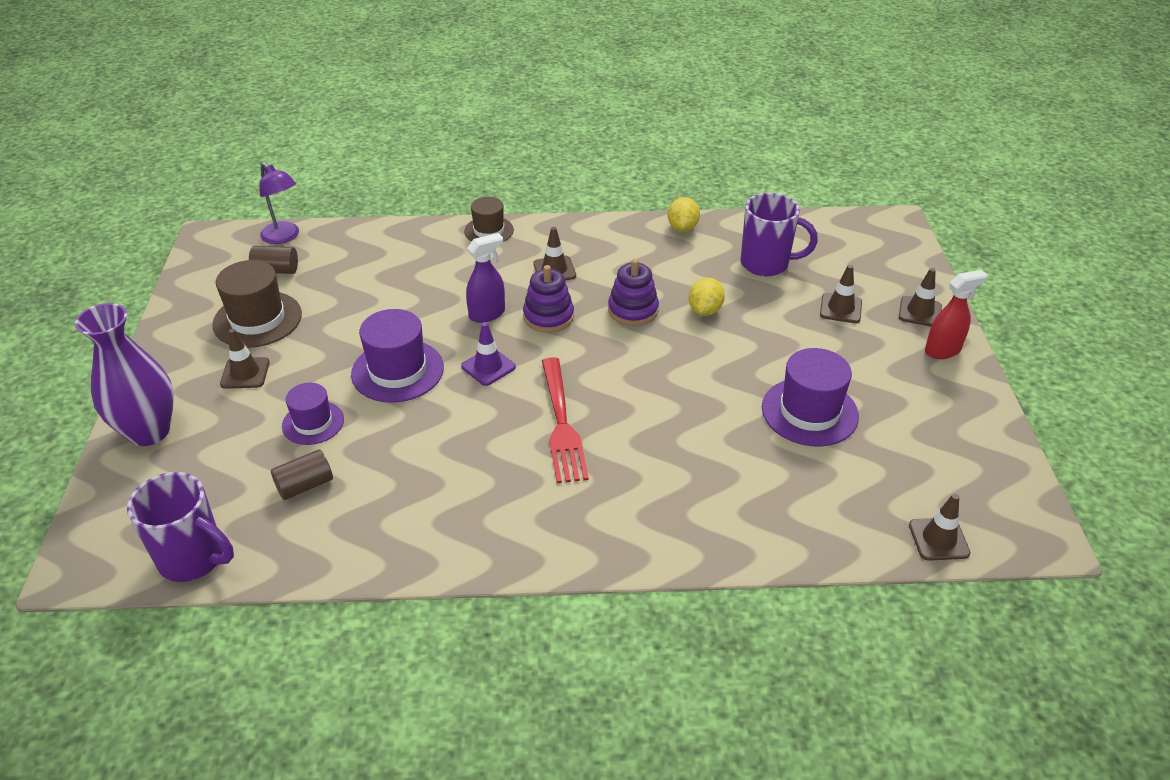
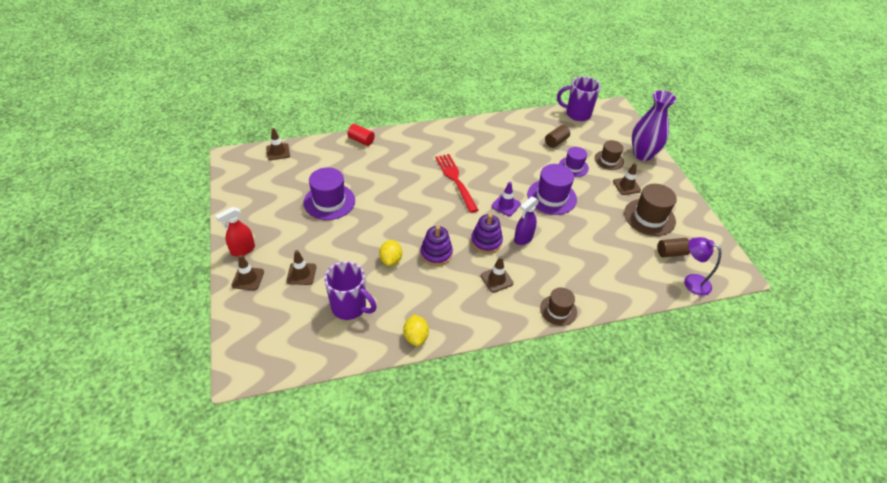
camera: 165 degrees right, 5 degrees up
(229, 428) = (609, 160): none -> brown hat
(748, 547) = (361, 140): none -> red cylinder
(766, 264) = (350, 307): purple mug -> purple mug turned 150 degrees counterclockwise

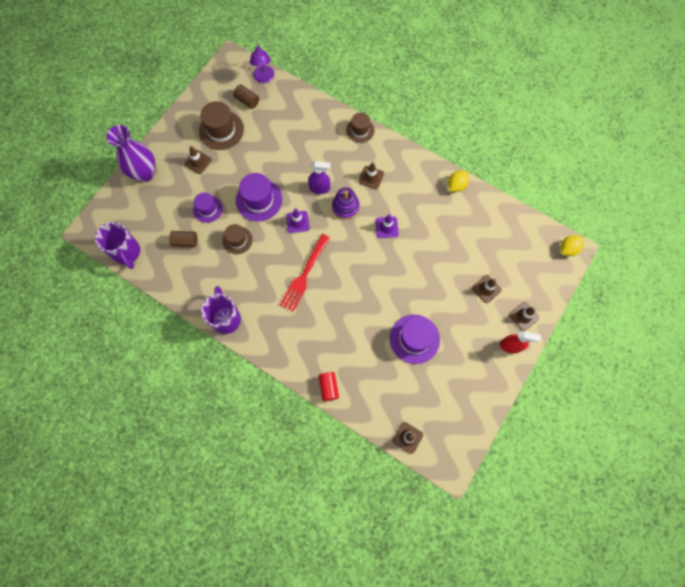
camera: 130 degrees left, 25 degrees up
(350, 307) = (476, 237): purple mug -> purple mug (226, 318)
(391, 260) = (420, 248): yellow lemon -> yellow lemon (567, 249)
(436, 253) = (386, 227): purple stacking toy -> purple traffic cone
(609, 160) = (175, 191): brown hat -> brown hat (237, 240)

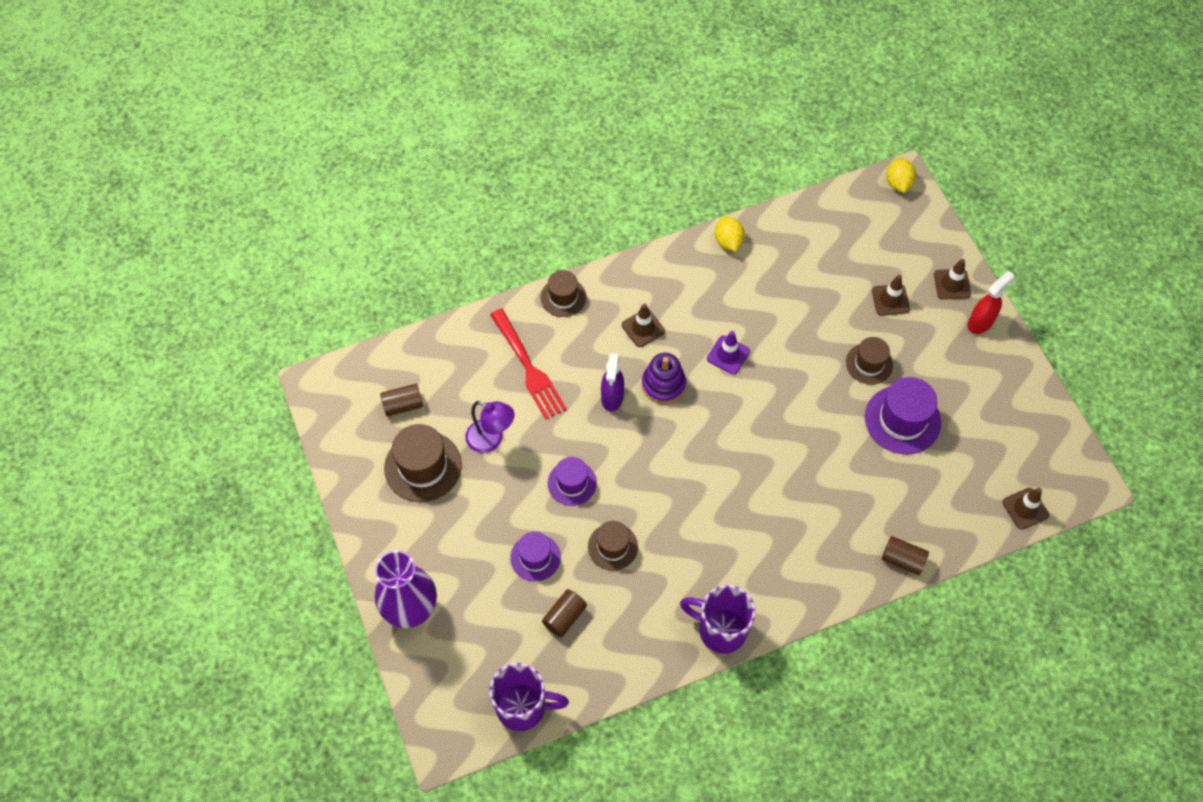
camera: 55 degrees left, 10 degrees down
(198, 162) = (450, 527): brown traffic cone -> none
(259, 200) = (572, 483): purple hat -> purple hat, size x0.63
(264, 78) = (384, 362): purple lamp -> purple lamp (491, 440)
(297, 222) = (641, 455): purple traffic cone -> none
(304, 275) = (725, 493): red fork -> red fork (528, 367)
(320, 188) = (612, 397): purple spray bottle -> purple spray bottle turned 150 degrees clockwise
(328, 387) = (902, 559): red cylinder -> brown cylinder
(436, 301) = (869, 363): none -> brown hat

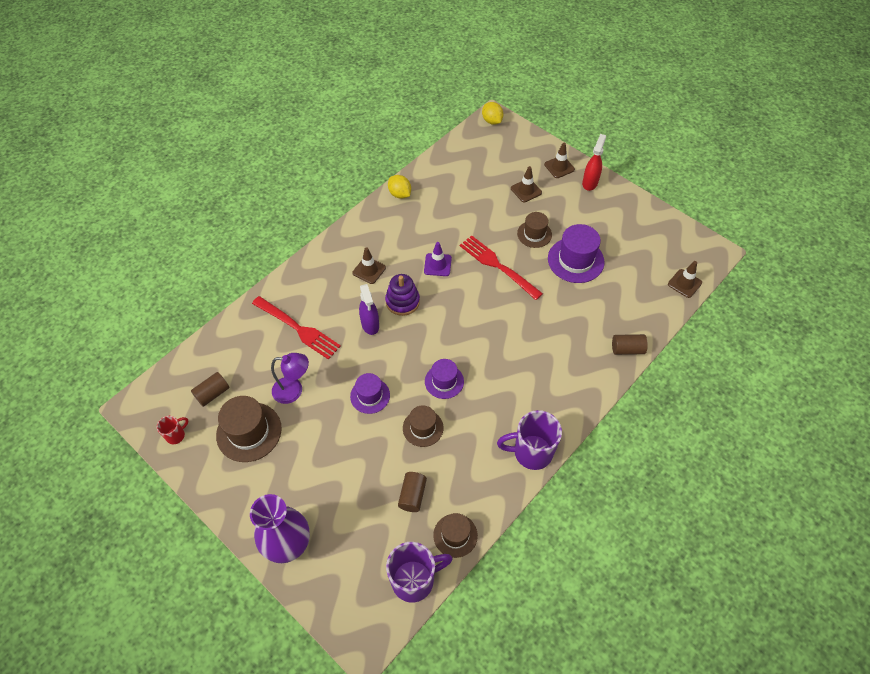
camera: 25 degrees left, 5 degrees down
(346, 436) = (176, 435): none -> red mug
(535, 557) = (368, 461): purple hat -> purple hat (444, 381)
(563, 297) = (301, 272): brown hat -> brown hat (455, 535)
(801, 387) = (498, 266): none -> red fork

